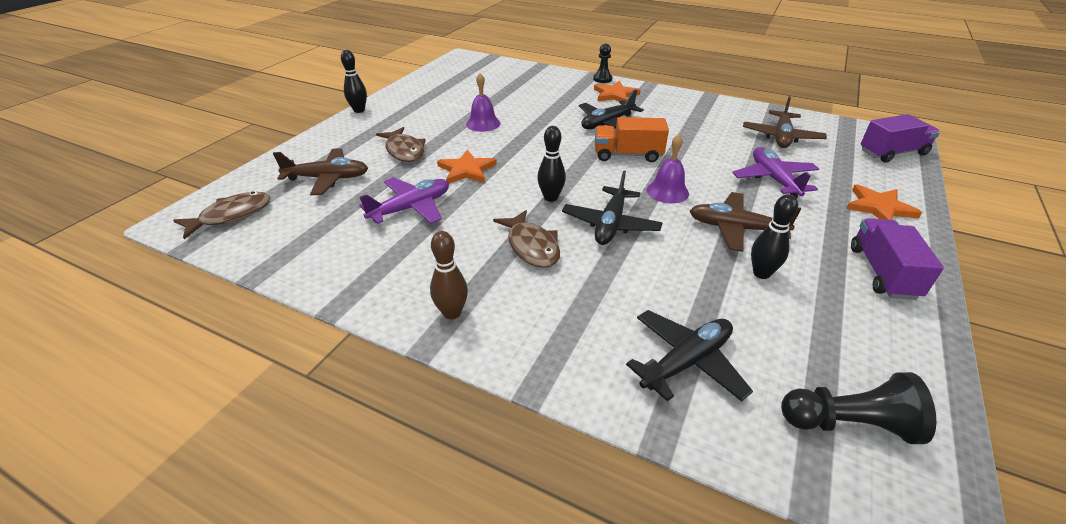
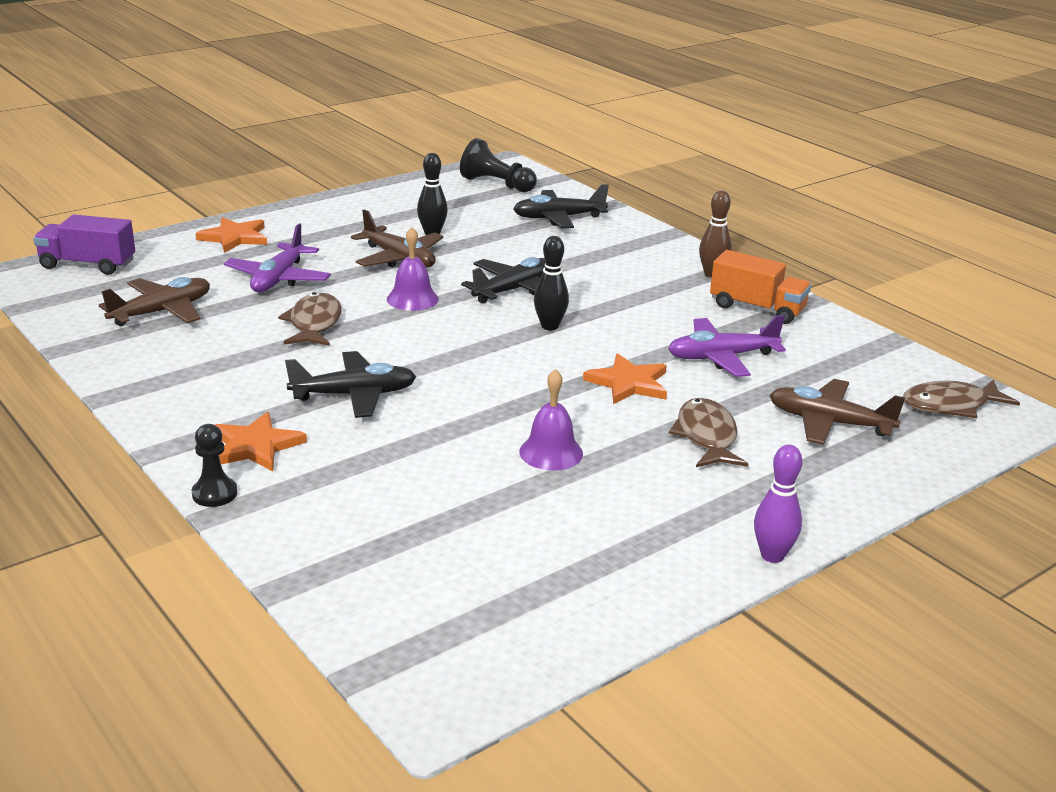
camera: 155 degrees left, 10 degrees down
(359, 110) = (772, 555): black bowling pin -> purple bowling pin
(531, 246) = (610, 294): brown fish -> brown fish (314, 324)
(627, 155) = (396, 345): orange truck -> orange truck (757, 308)
(882, 272) = (338, 212): purple truck -> none

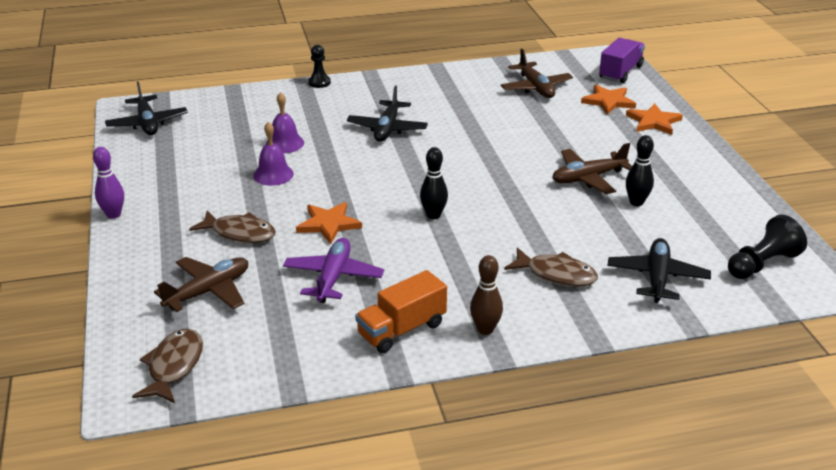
camera: 115 degrees right, 5 degrees up
(255, 446) = (354, 96): orange star -> orange star (608, 101)
(278, 279) = (570, 128): purple plane -> none
(314, 324) = (491, 130): brown fish -> brown fish (556, 274)
(412, 299) = (511, 170): purple bell -> purple bell (285, 143)
(513, 290) = (505, 215): black plane -> black plane (147, 123)

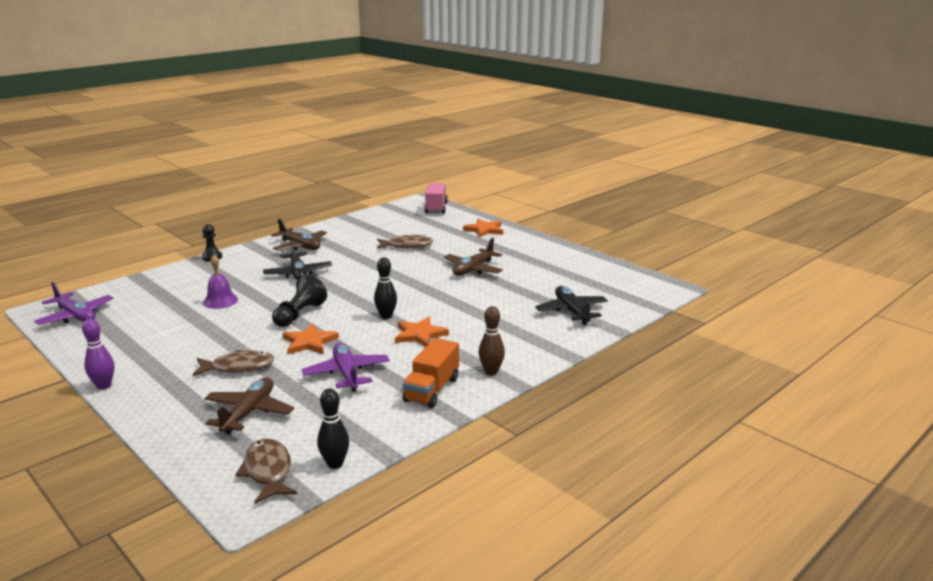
camera: 30 degrees left, 10 degrees down
(147, 123) = (75, 316): black plane -> purple plane
(273, 174) = (230, 323): purple bell -> none
(535, 88) = (386, 227): brown plane -> brown plane (300, 246)
(556, 274) = (507, 327): brown fish -> brown fish (407, 246)
(608, 101) = (444, 225): orange star -> orange star (419, 334)
(620, 72) = (436, 208): purple truck -> pink truck
(636, 202) = (517, 275): black bowling pin -> black bowling pin (335, 464)
(762, 264) = (624, 288): black pawn -> black pawn (299, 314)

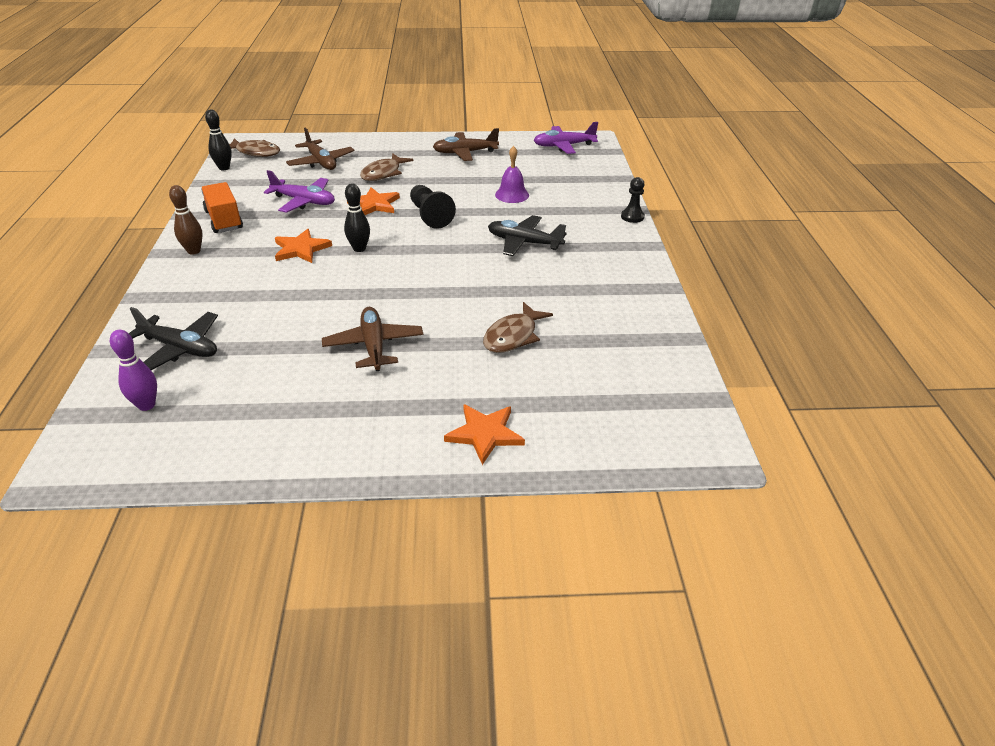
camera: 130 degrees right, 15 degrees up
(104, 386) = (432, 137): purple bowling pin -> purple bowling pin (146, 405)
(300, 246) = (607, 269): brown plane -> brown plane (465, 153)
(436, 208) = (646, 442): pink truck -> none

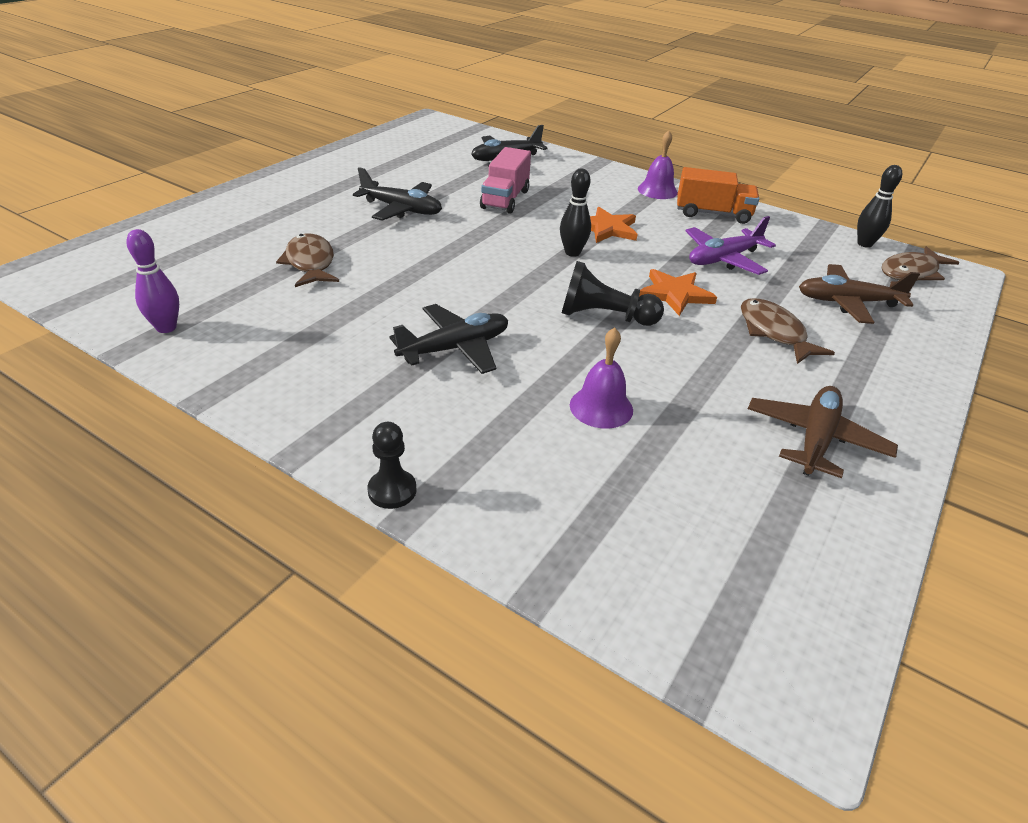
camera: 125 degrees right, 0 degrees up
(146, 405) = (455, 141): purple bowling pin -> purple bowling pin (166, 328)
(194, 251) = (657, 190): brown bowling pin -> purple bell
(292, 308) = (505, 199): none -> pink truck
(374, 346) = (401, 209): brown plane -> black plane
(485, 434) = (237, 209): orange star -> none
(564, 146) = (778, 602): purple plane -> none

